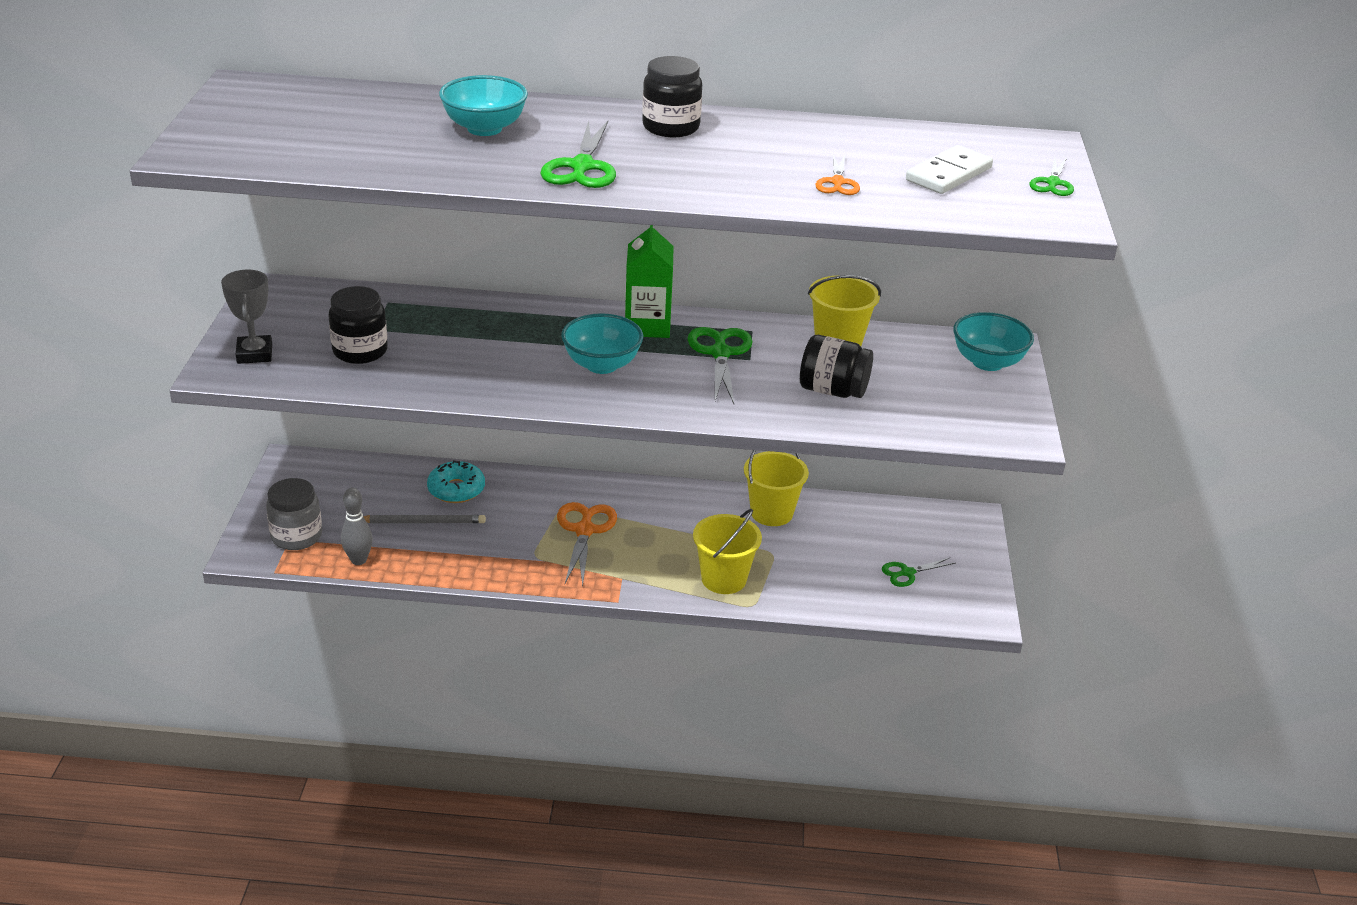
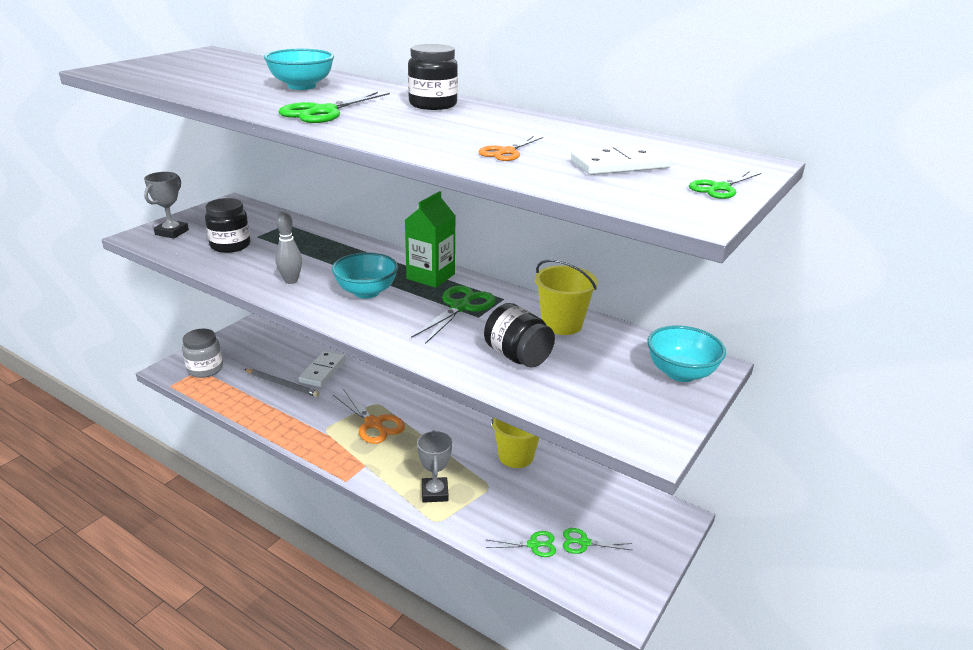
camera: 30 degrees right, 5 degrees down
(358, 560) = (221, 395): grey bowling pin -> grey bowling pin (291, 281)
(456, 489) = (323, 371): turquoise donut -> white domino
(584, 531) = (373, 424): orange scissors -> orange scissors turned 105 degrees clockwise
(723, 579) = (434, 493): yellow bucket -> grey trophy
(863, 592) = (533, 545): none -> green scissors

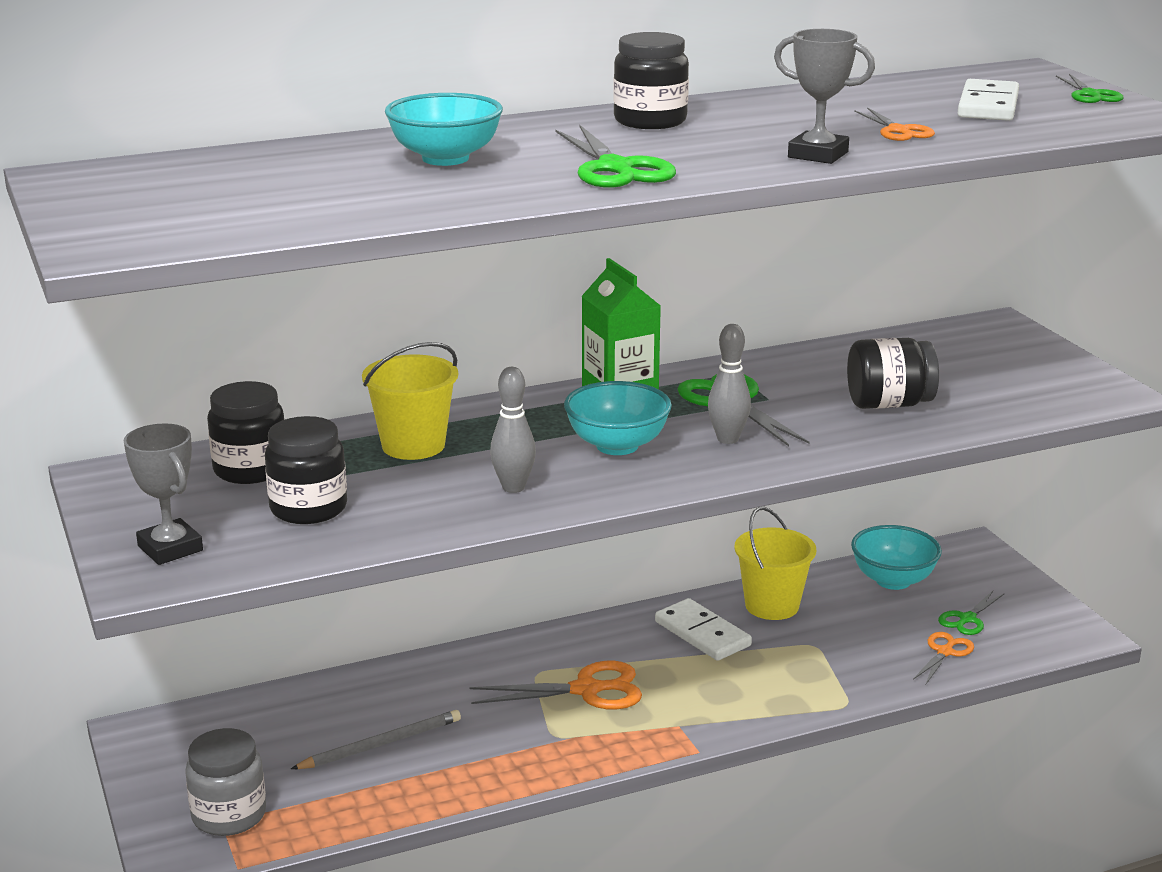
camera: 55 degrees left, 5 degrees down
(260, 224) = (250, 469): none -> black jar
(323, 371) = (388, 695): white domino -> white domino (702, 634)
(407, 319) = (727, 439): none -> grey bowling pin
(434, 493) = (790, 688): grey trophy -> grey trophy (818, 155)
(533, 545) = (945, 652): green scissors -> orange scissors
(562, 324) = (838, 362): yellow bucket -> yellow bucket (413, 445)
(680, 373) = (1000, 341): turquoise bowl -> turquoise bowl (893, 580)

